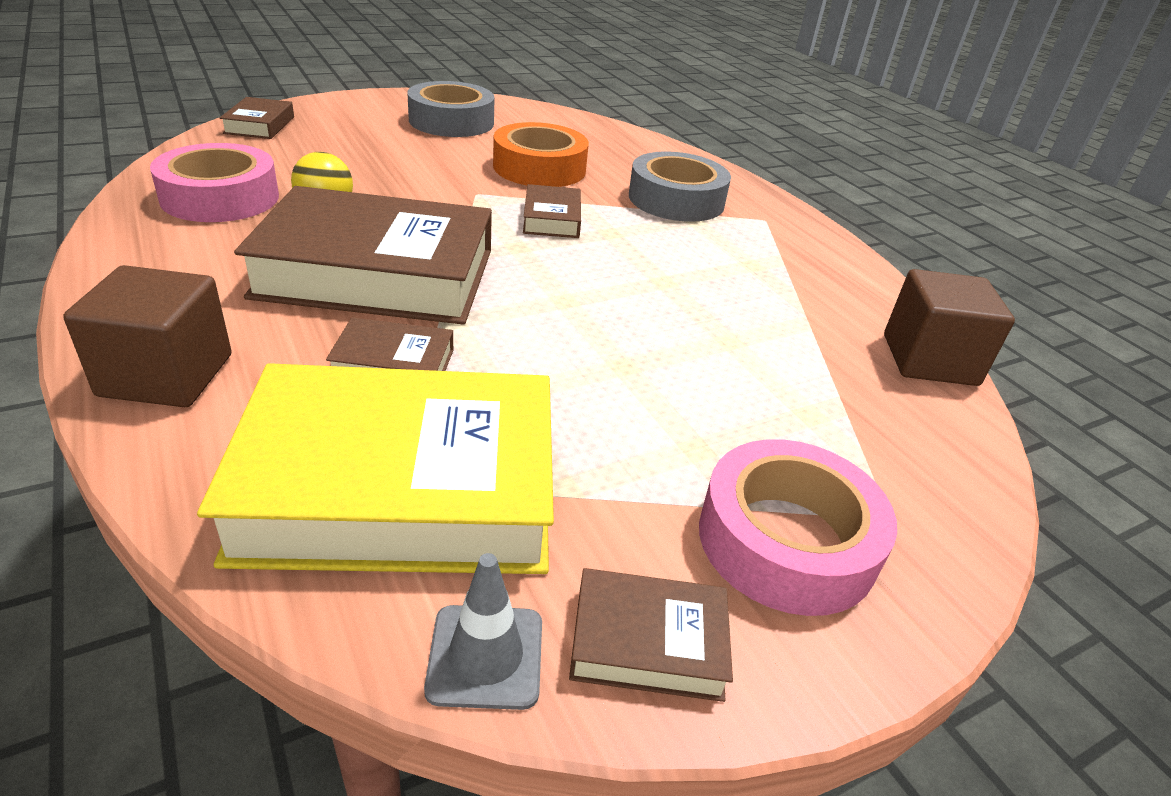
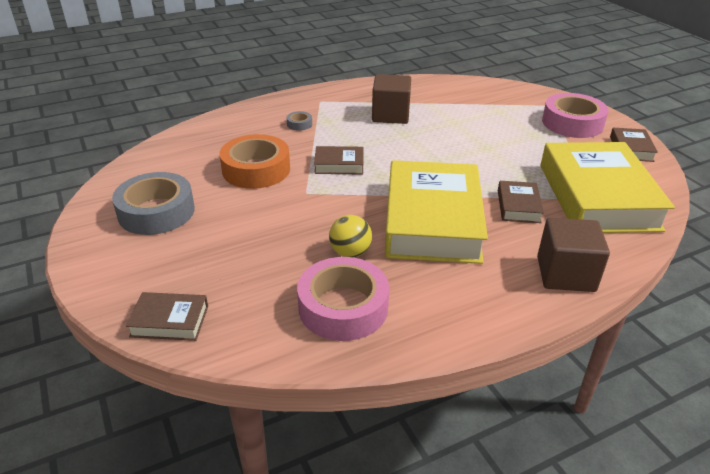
camera: 85 degrees left, 0 degrees up
(377, 273) = (432, 221): brown book -> yellow book
(485, 656) = (657, 175): grey traffic cone -> none
(676, 200) = (299, 124): grey tape -> grey tape, size x0.42
(929, 360) = (447, 82): brown cube -> brown cube (390, 115)

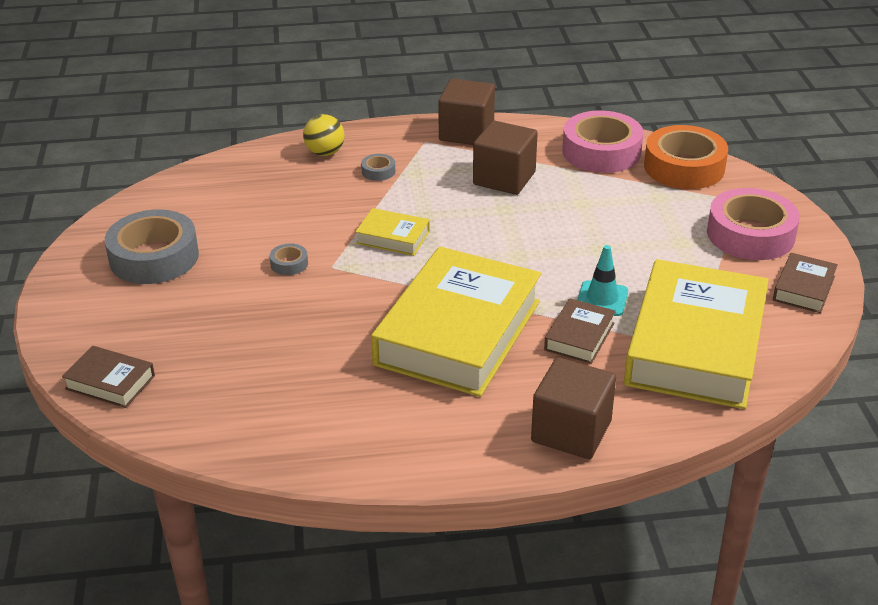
camera: 20 degrees right, 0 degrees up
(256, 169) = (291, 225): orange tape -> orange tape (684, 167)
(271, 196) = (289, 264): none -> grey tape
(339, 165) = (393, 237): brown book -> yellow book
(343, 307) = (291, 409): pink tape -> pink tape (601, 152)
(345, 92) = (466, 132): none -> brown cube
(350, 252) = (337, 350): yellow ball -> yellow ball (325, 152)
(513, 178) = (602, 299): none -> turquoise traffic cone

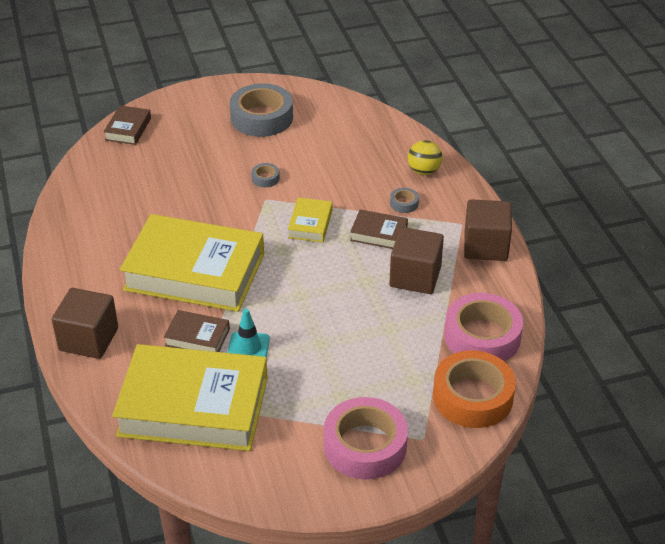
camera: 80 degrees right, 5 degrees up
(803, 288) = (284, 482): brown book -> brown book (378, 234)

